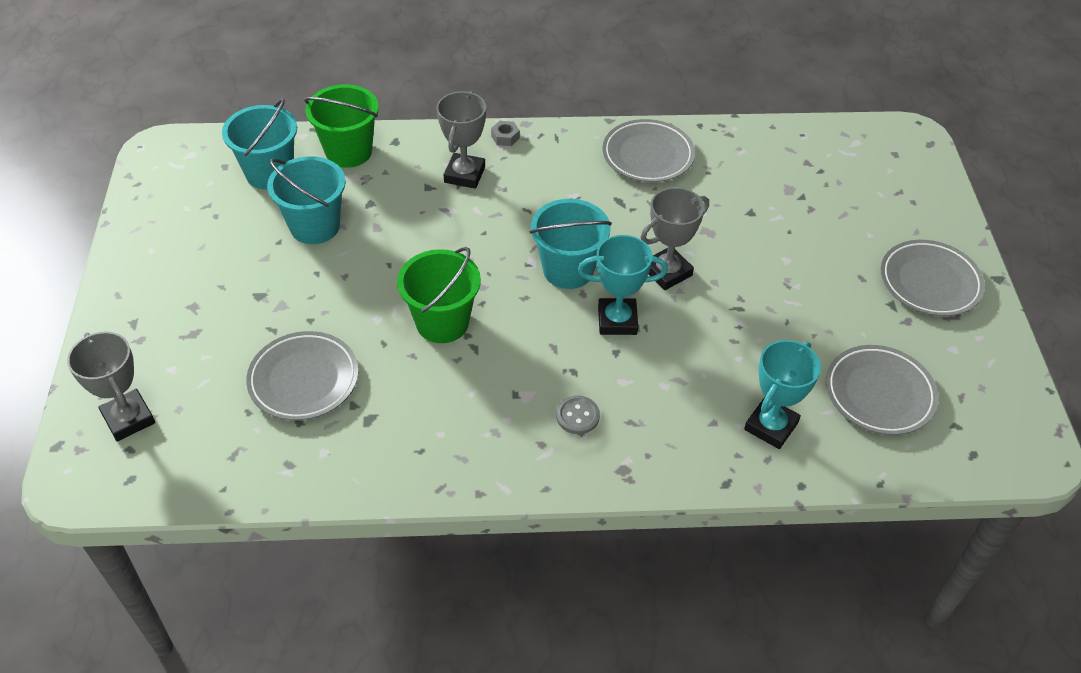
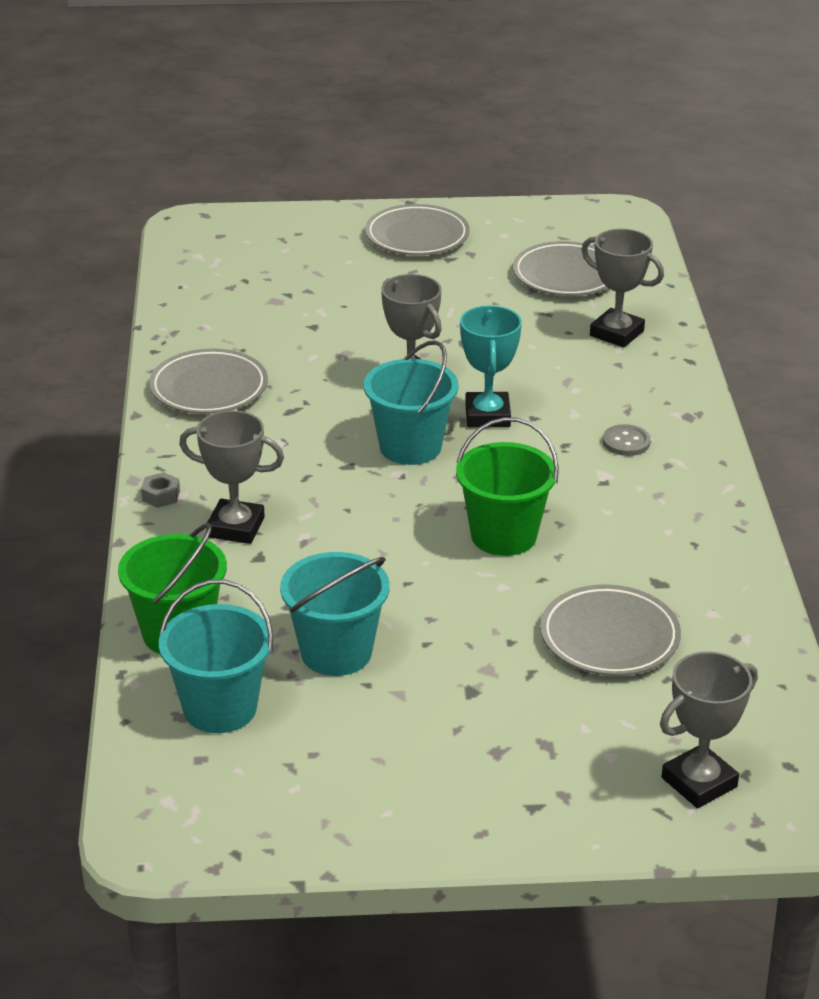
camera: 90 degrees left, 15 degrees down
(771, 426) = (616, 333): turquoise trophy -> grey trophy

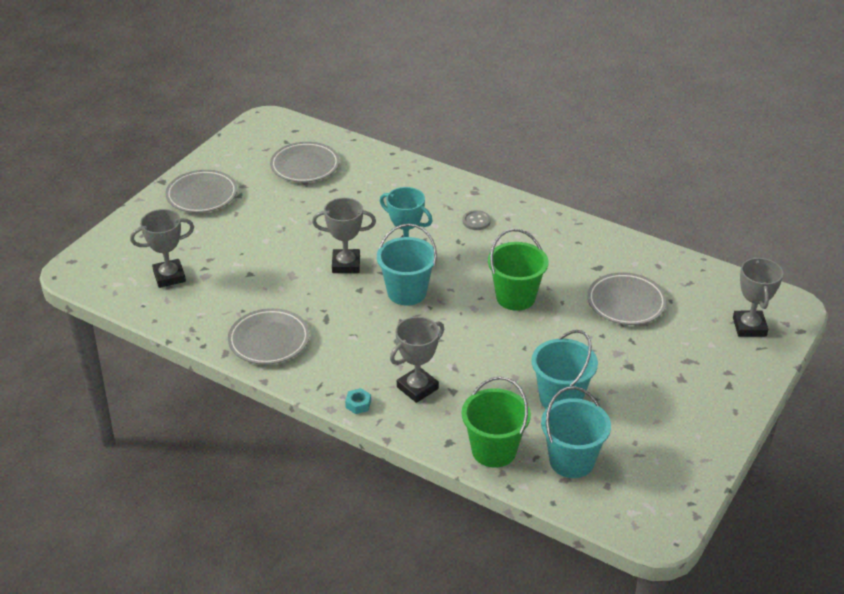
camera: 55 degrees left, 5 degrees up
(161, 496) = (358, 404): grey nut -> turquoise nut
(616, 333) = (378, 177): grey trophy -> grey trophy (169, 276)

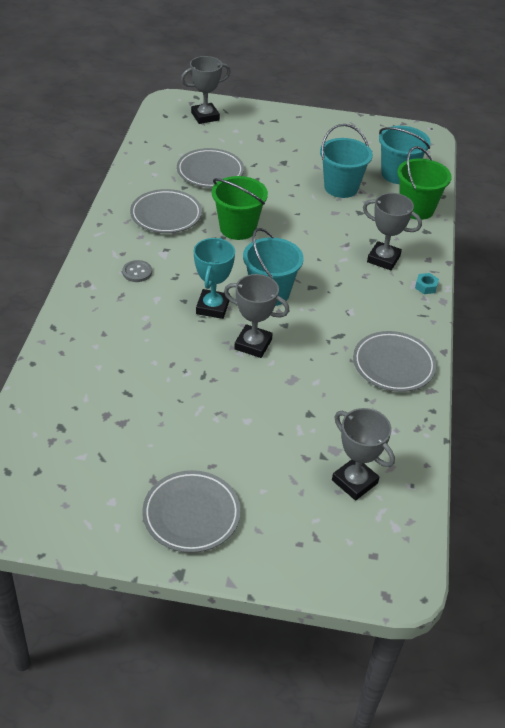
camera: 115 degrees left, 5 degrees up
(305, 166) = (88, 433): grey plate -> grey plate (166, 215)
(346, 264) = (253, 344): grey trophy -> grey trophy turned 45 degrees counterclockwise

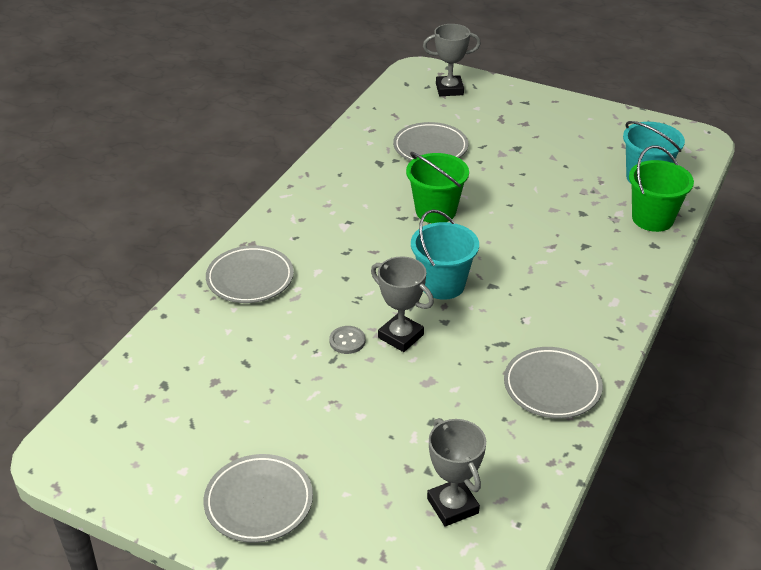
camera: 20 degrees right, 5 degrees down
(137, 272) = (308, 241): grey button -> grey button (347, 341)
(166, 215) = (363, 186): grey plate -> grey plate (250, 279)
(212, 307) = (373, 290): turquoise trophy -> none
(341, 187) = (572, 183): turquoise bucket -> none
(383, 259) = (589, 268): grey trophy -> none
(426, 286) = (627, 306): turquoise nut -> none

